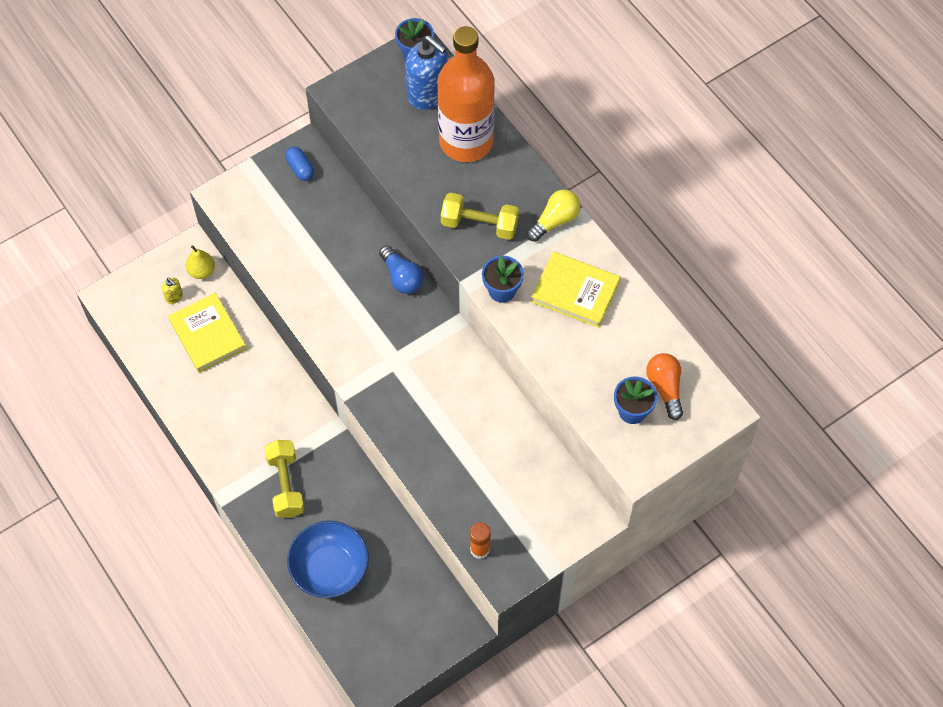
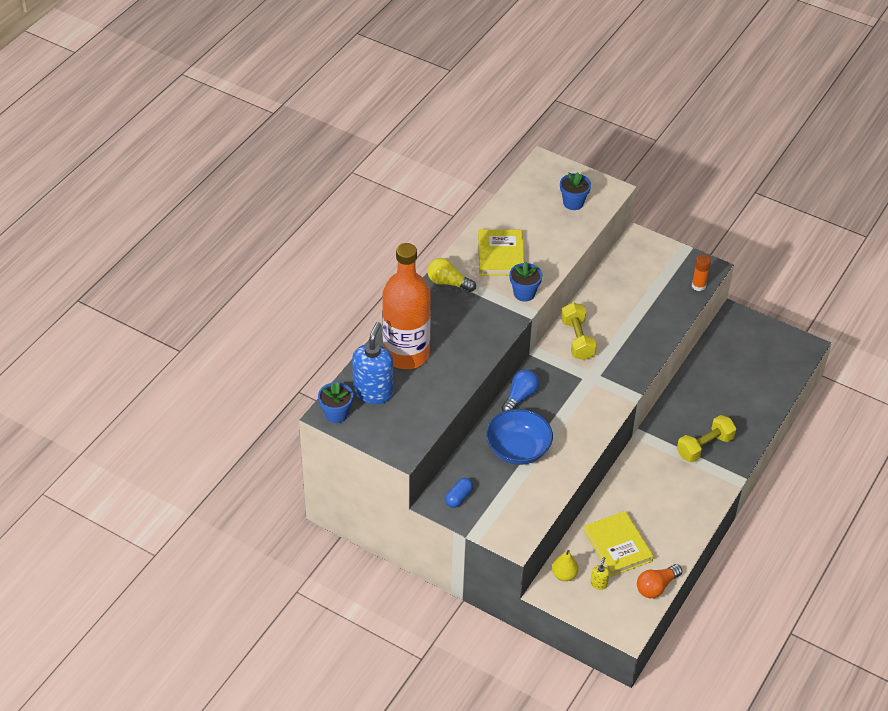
camera: 115 degrees left, 15 degrees down
(208, 335) = (617, 546): yellow book -> yellow book turned 60 degrees counterclockwise
(330, 568) = (746, 398): blue bowl -> blue bowl (518, 450)
(479, 224) = (476, 323): yellow dumbbell -> yellow dumbbell (577, 340)
(665, 388) = (546, 192): orange light bulb -> orange light bulb (656, 587)

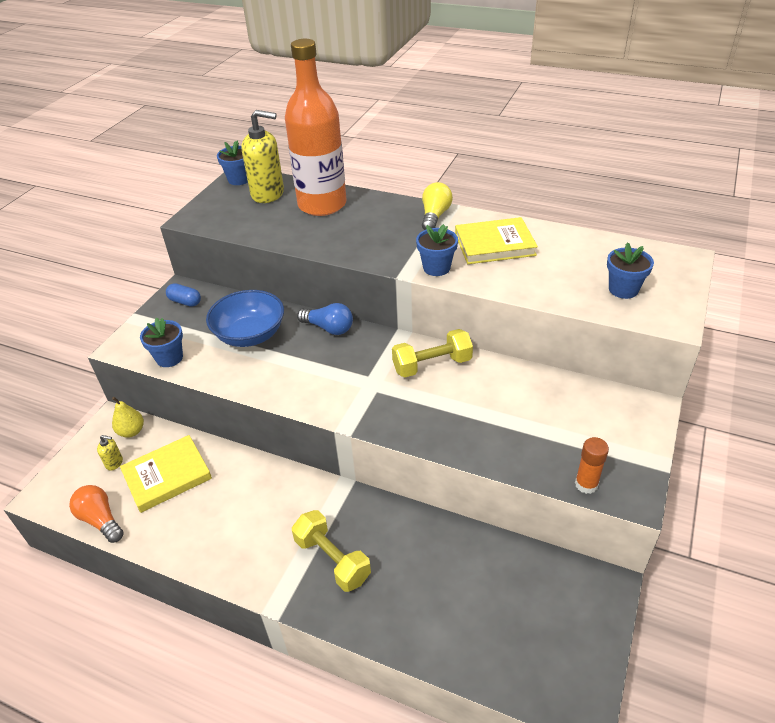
camera: 85 degrees right, 5 degrees down
(373, 392) = (268, 194): blue soap dispenser -> yellow soap dispenser
(537, 505) = (169, 358): none -> blue flower pot

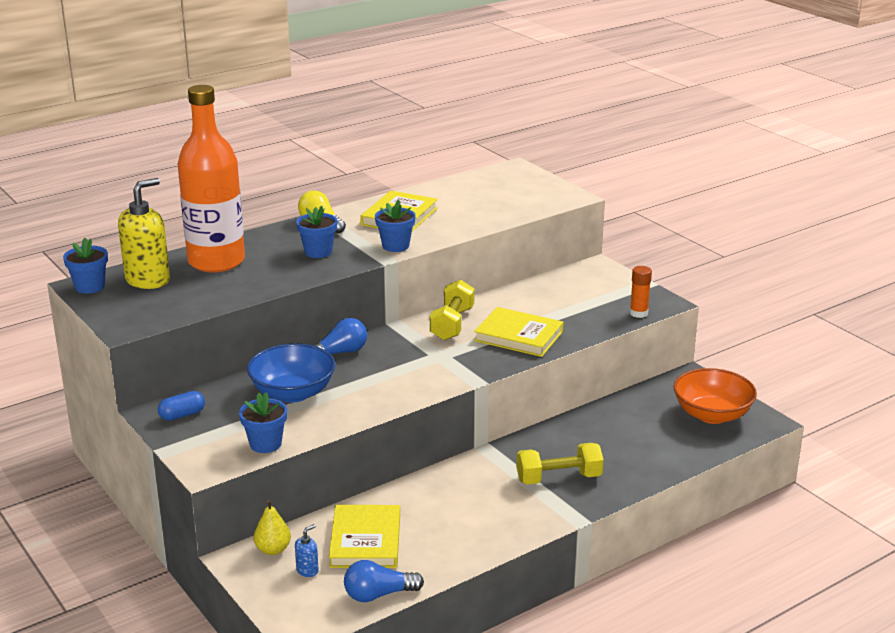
camera: 60 degrees left, 15 degrees down
(100, 520) = (378, 595): orange light bulb -> blue light bulb
(114, 463) = (307, 570): yellow soap dispenser -> blue soap dispenser
(451, 416) = (518, 336): none -> yellow book
(548, 642) = (712, 415): none -> orange bowl
(623, 289) = (519, 197): blue flower pot -> blue flower pot (318, 252)

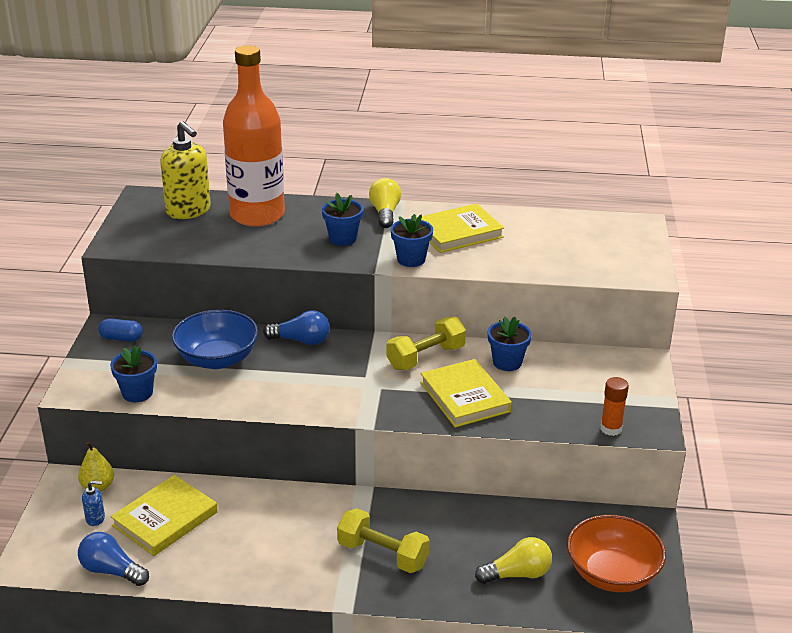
camera: 40 degrees right, 5 degrees up
(90, 287) = (145, 200): blue flower pot -> blue flower pot (507, 362)
(148, 280) = (188, 211): yellow soap dispenser -> yellow soap dispenser turned 60 degrees clockwise
(659, 444) = (517, 574): none -> yellow light bulb

